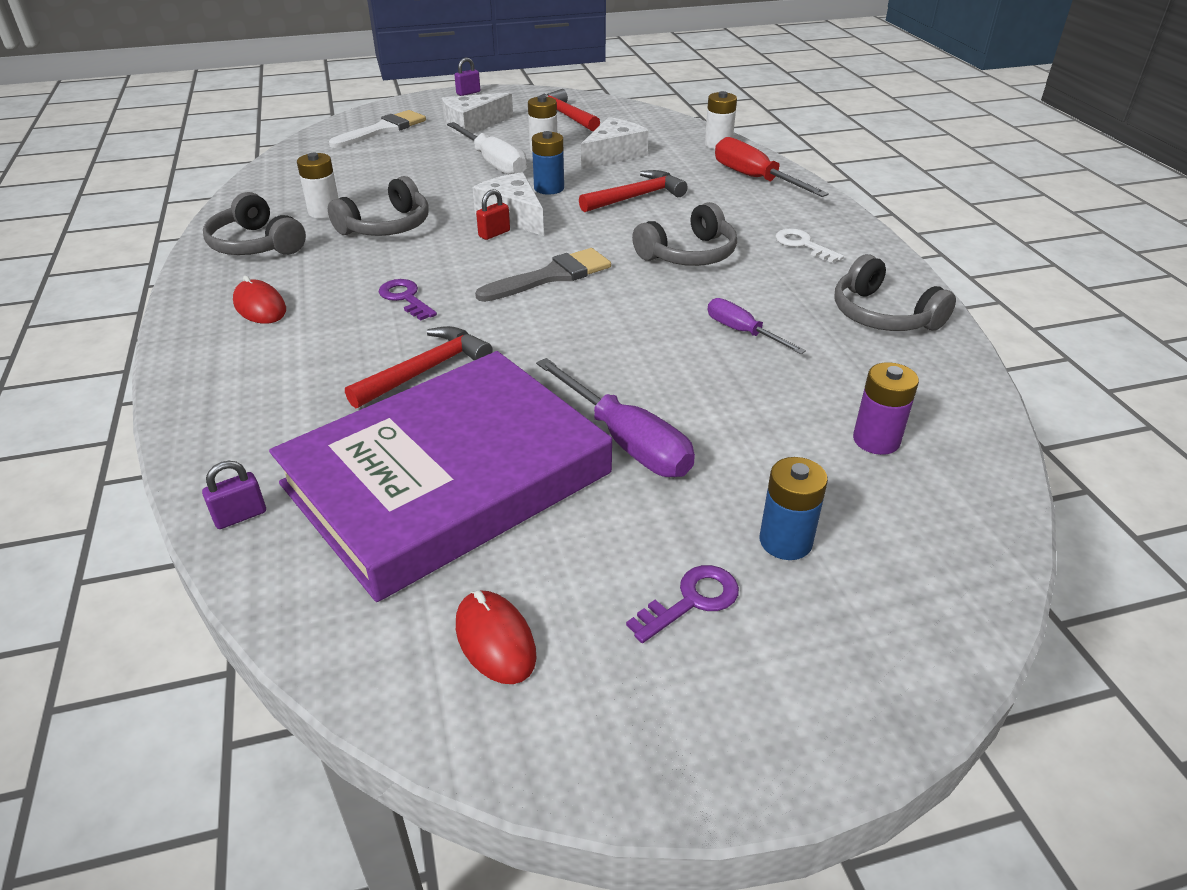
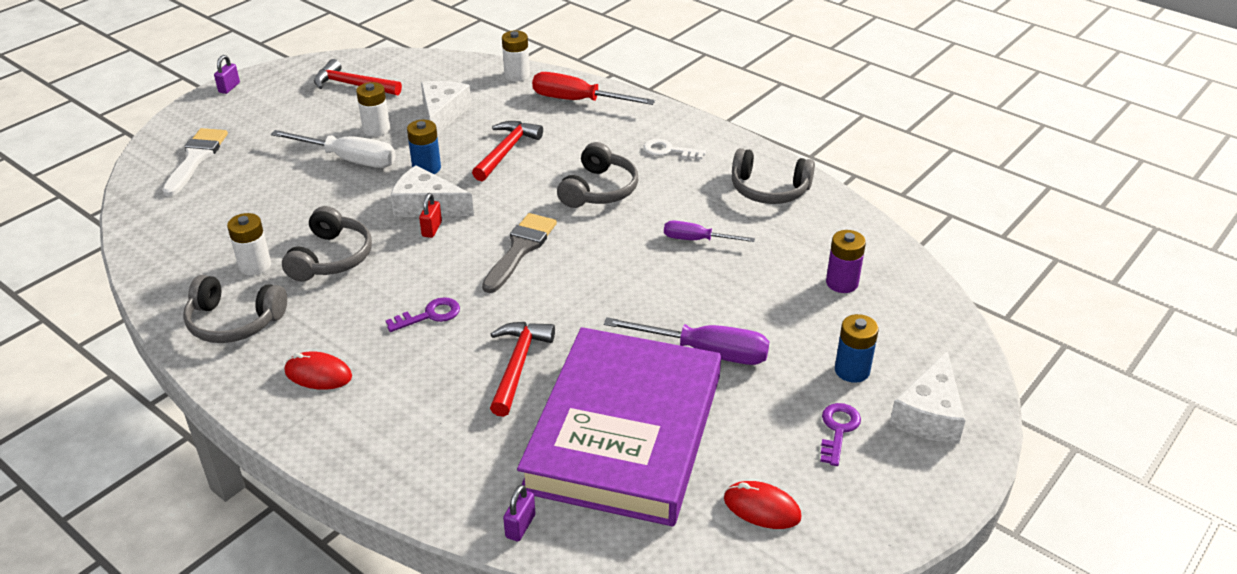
camera: 35 degrees left, 0 degrees up
(405, 298) = (430, 315): purple key -> purple key turned 135 degrees clockwise
(473, 125) = (279, 124): white cheese -> white cheese (929, 414)

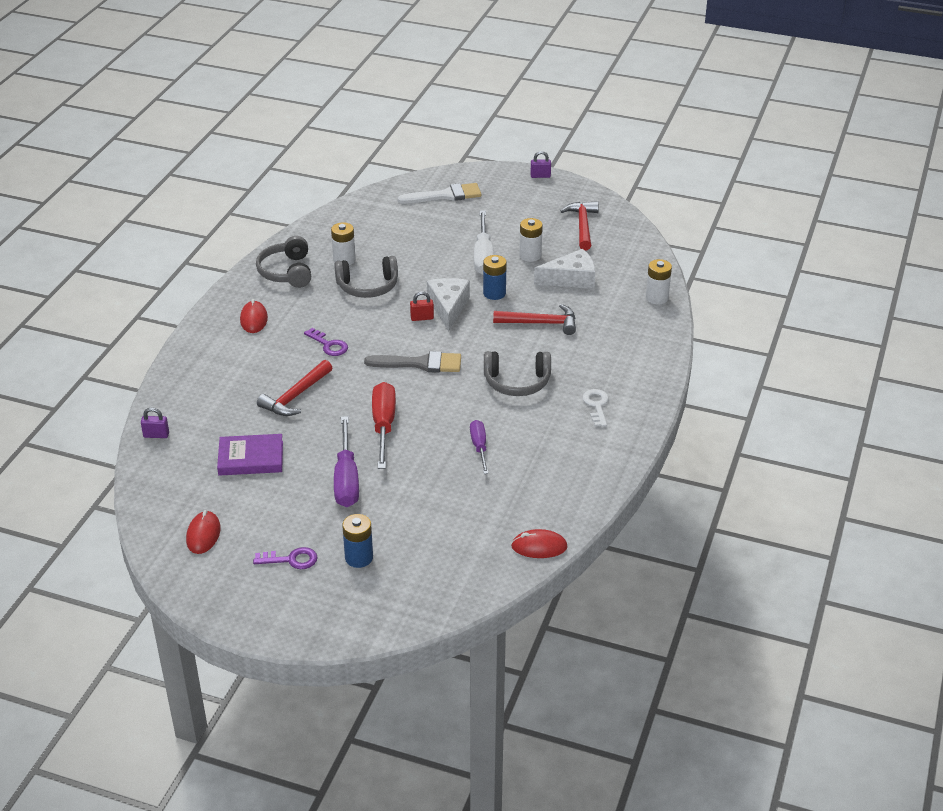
camera: 70 degrees right, 0 degrees up
(518, 365) = (295, 396): red hammer -> red hammer turned 135 degrees clockwise
(578, 101) = (640, 339): red screwdriver -> red screwdriver (383, 426)
(624, 432) = (251, 458): purple book -> purple book, size x0.44
(769, 190) = (573, 473): grey headphones -> none
(842, 283) = (464, 537): purple battery -> none
(873, 237) = (539, 547): none -> red mouse
(929, 414) = (326, 606): white cheese -> none

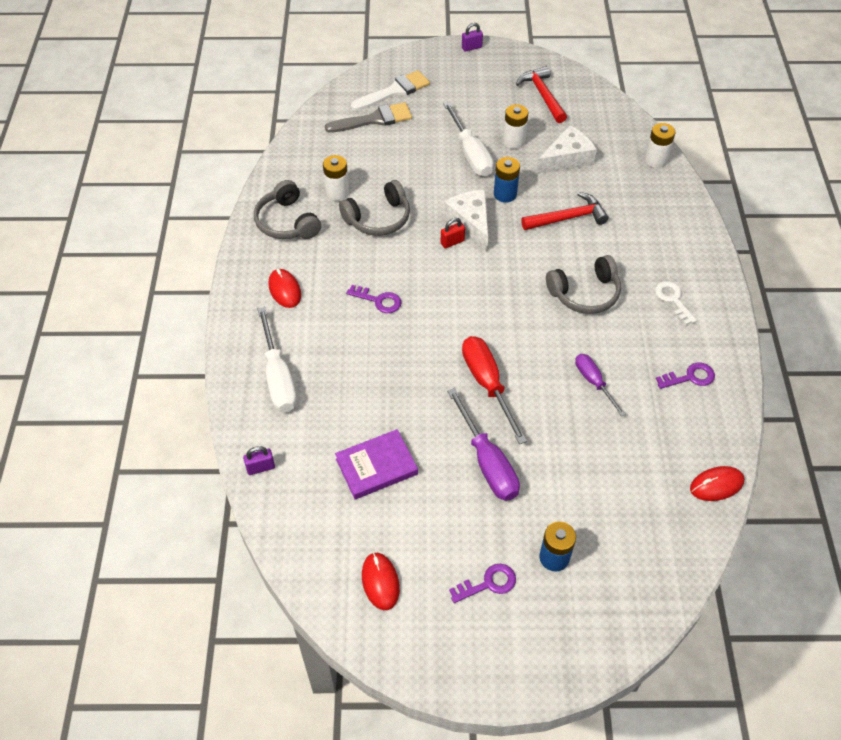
camera: 20 degrees left, 15 degrees up
(209, 378) = (278, 377): none -> white screwdriver
(295, 396) = (380, 374): red hammer -> none
(420, 364) = (481, 298): grey brush -> grey brush (374, 119)
(571, 465) = (690, 377): none -> purple key

